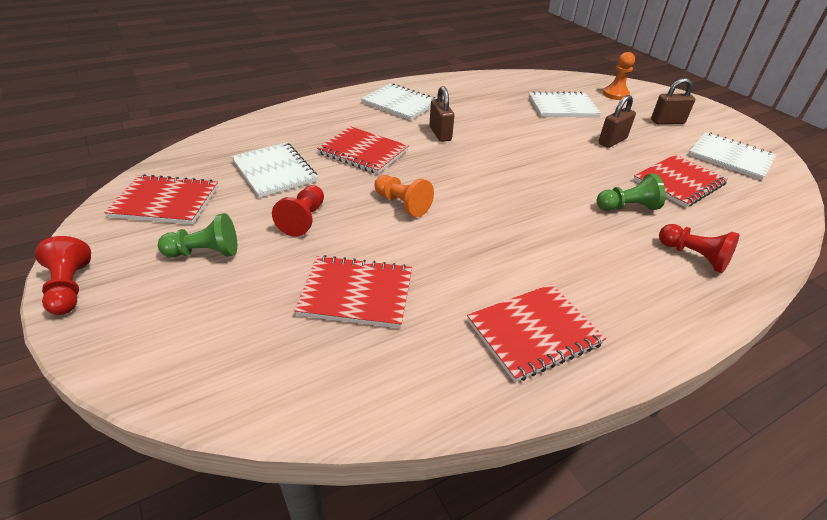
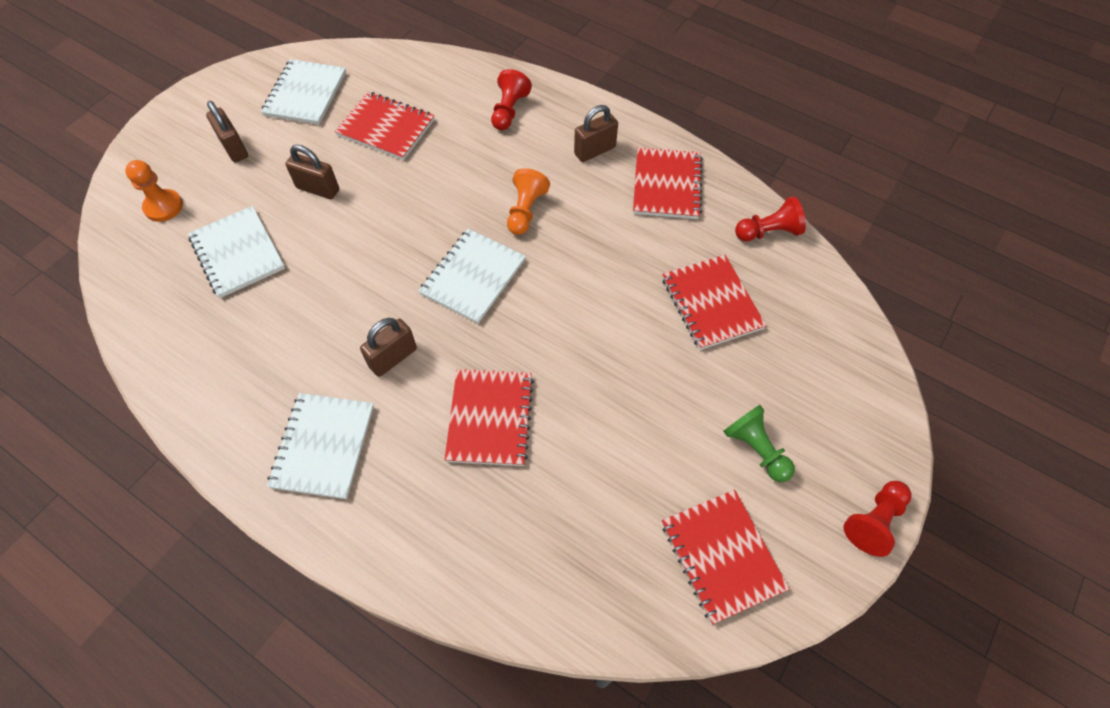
camera: 115 degrees left, 20 degrees up
(274, 171) = (592, 487): white notebook -> white notebook (473, 277)
(303, 219) = (653, 399): red pawn -> red pawn (768, 232)
(402, 204) = (570, 328): orange pawn -> orange pawn (525, 211)
(533, 332) = (666, 185): red notebook -> red notebook turned 60 degrees clockwise
(612, 296) = (595, 151): none -> brown padlock
(627, 207) = (459, 158): green pawn -> none

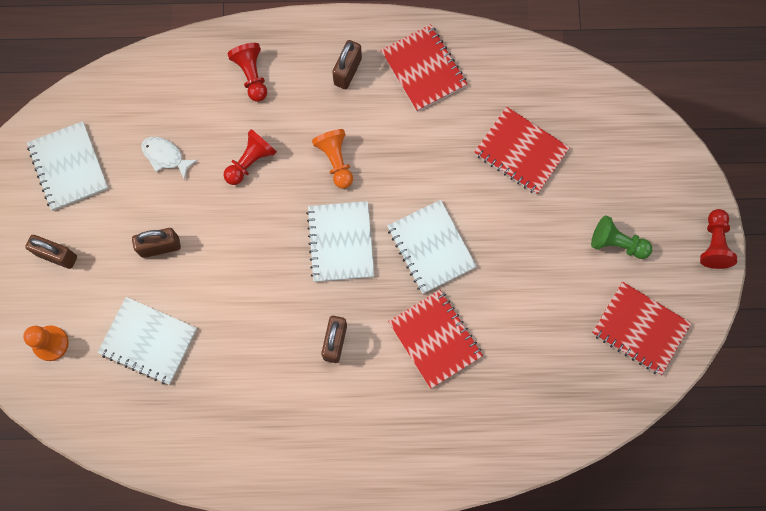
camera: 35 degrees left, 15 degrees up
(323, 446) = (341, 435): white notebook -> white notebook (431, 247)
(386, 128) = (165, 156): red notebook -> white fish
(768, 232) = (522, 64): red pawn -> red pawn (250, 161)

